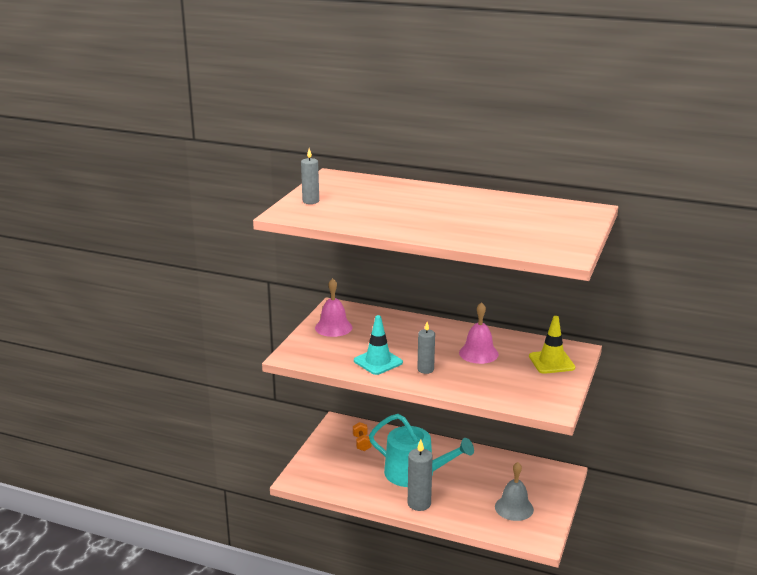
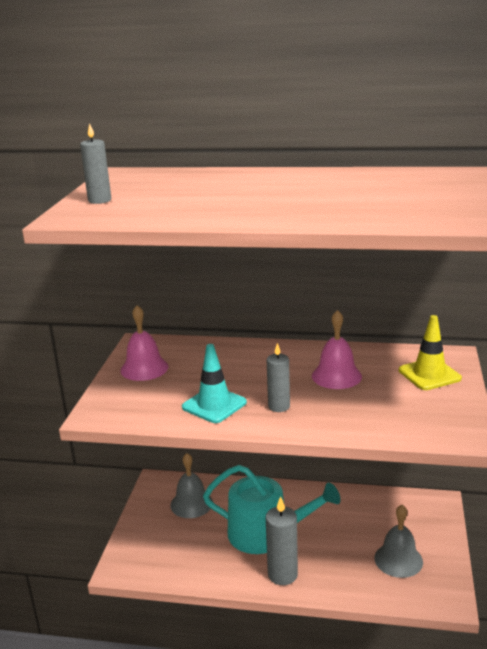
camera: 10 degrees left, 0 degrees up
(362, 443) = (191, 504): orange dumbbell -> grey bell

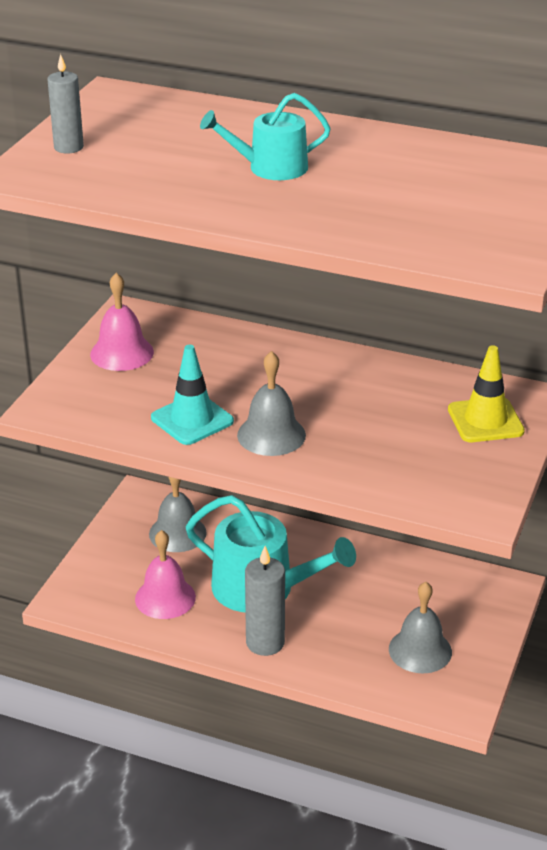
camera: 10 degrees right, 10 degrees up
(262, 195) = (270, 168): none -> turquoise watering can
(279, 406) = (271, 435): grey candle -> grey bell
(336, 376) = (363, 403): pink bell -> pink bell (165, 598)

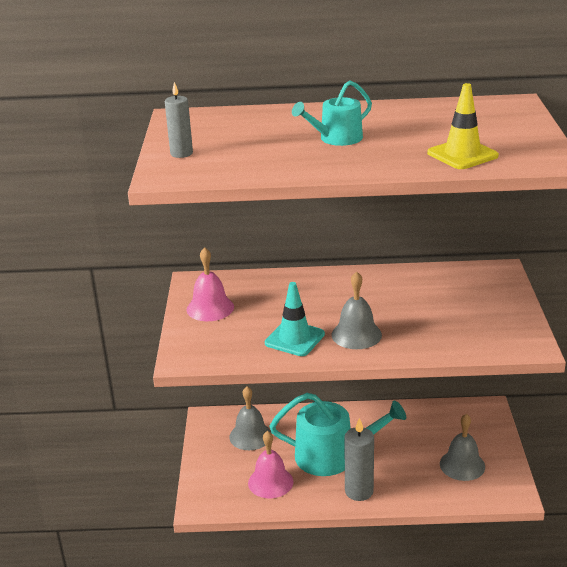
camera: 20 degrees left, 5 degrees down
(485, 420) = (485, 291): yellow traffic cone -> yellow traffic cone (462, 155)

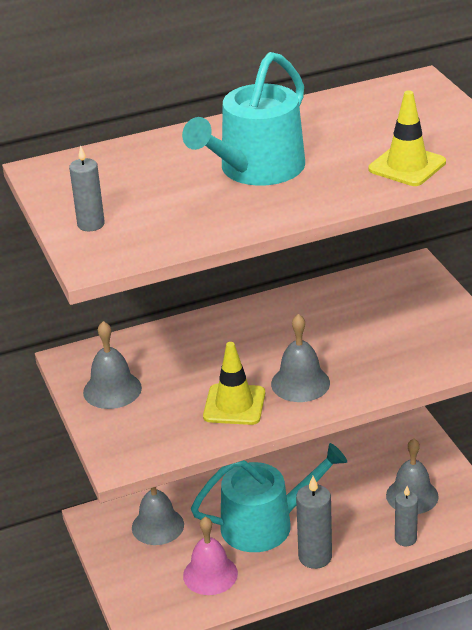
camera: 20 degrees left, 5 degrees up
(210, 308) = (112, 390): pink bell -> grey bell
(294, 339) = (234, 405): turquoise traffic cone -> yellow traffic cone
(336, 139) = (256, 169): turquoise watering can -> turquoise watering can, size x1.71
(440, 497) = (405, 539): none -> grey candle

